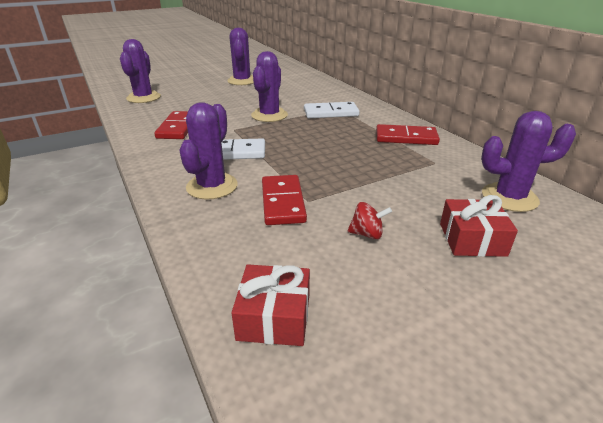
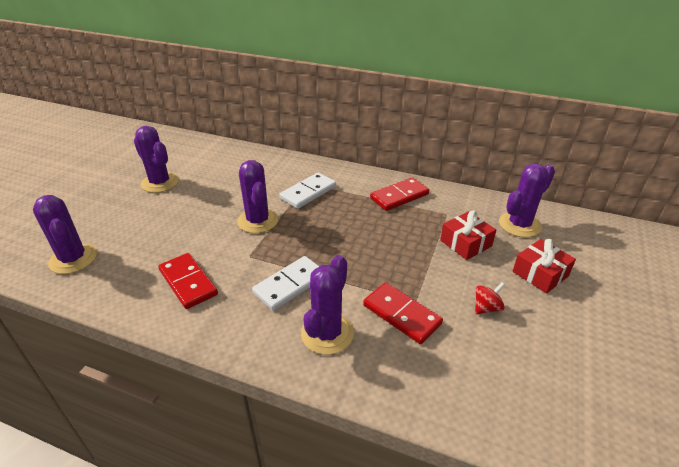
camera: 40 degrees left, 5 degrees up
(212, 186) = (327, 333): purple cactus -> purple cactus turned 45 degrees clockwise
(274, 317) = (522, 413): red gift -> red gift (465, 243)

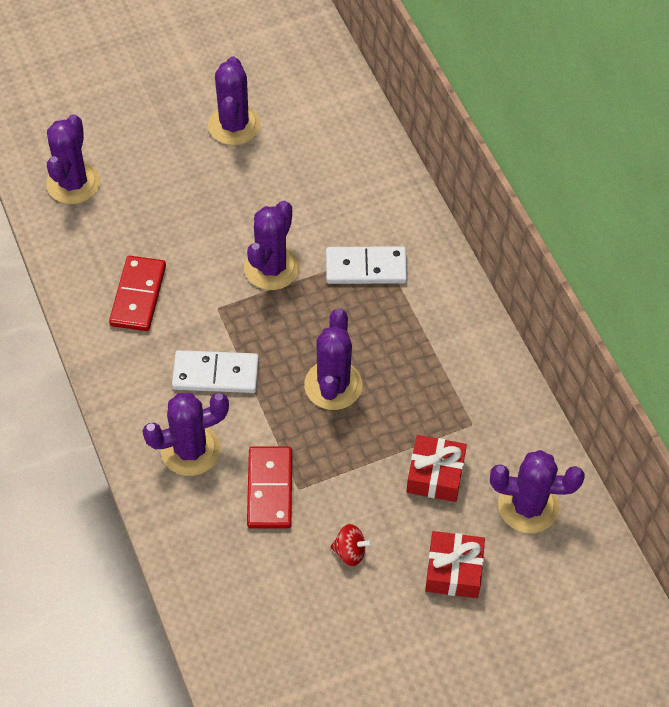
camera: 45 degrees right, 20 degrees up
(362, 244) = (333, 385): none -> purple cactus
(399, 196) = (455, 356): red domino -> none

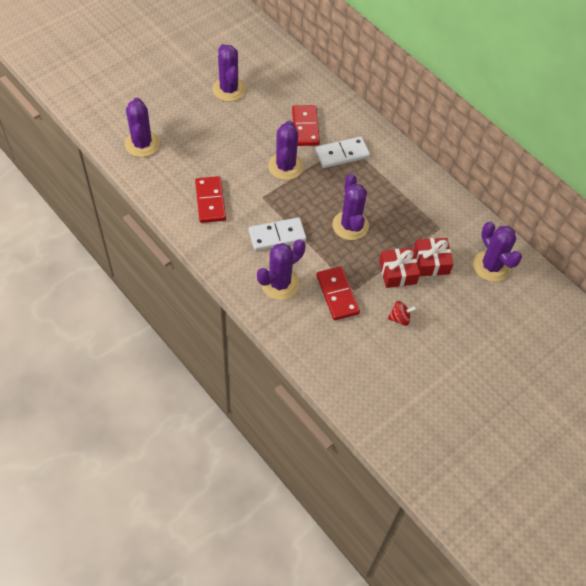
camera: 20 degrees left, 0 degrees up
(326, 211) = (305, 127): none -> red domino
(453, 570) = (464, 313): red gift -> red gift (397, 272)
(528, 506) = (491, 266): purple cactus -> purple cactus turned 75 degrees clockwise

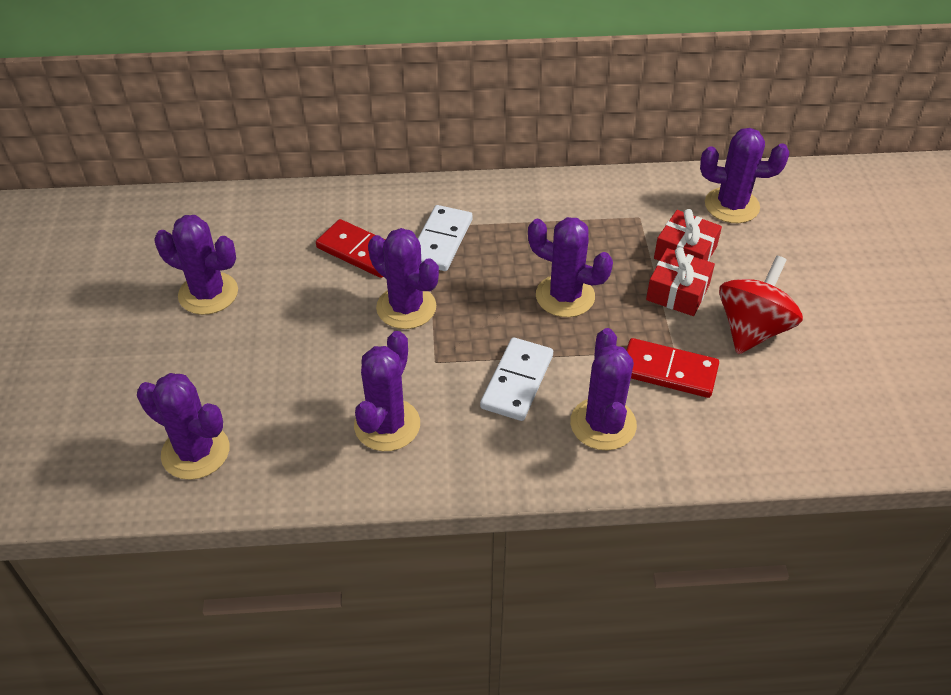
camera: 50 degrees left, 10 degrees down
(210, 201) = (387, 425): red domino -> purple cactus
(400, 318) = (752, 329): red spinning top -> red spinning top, size x2.08

